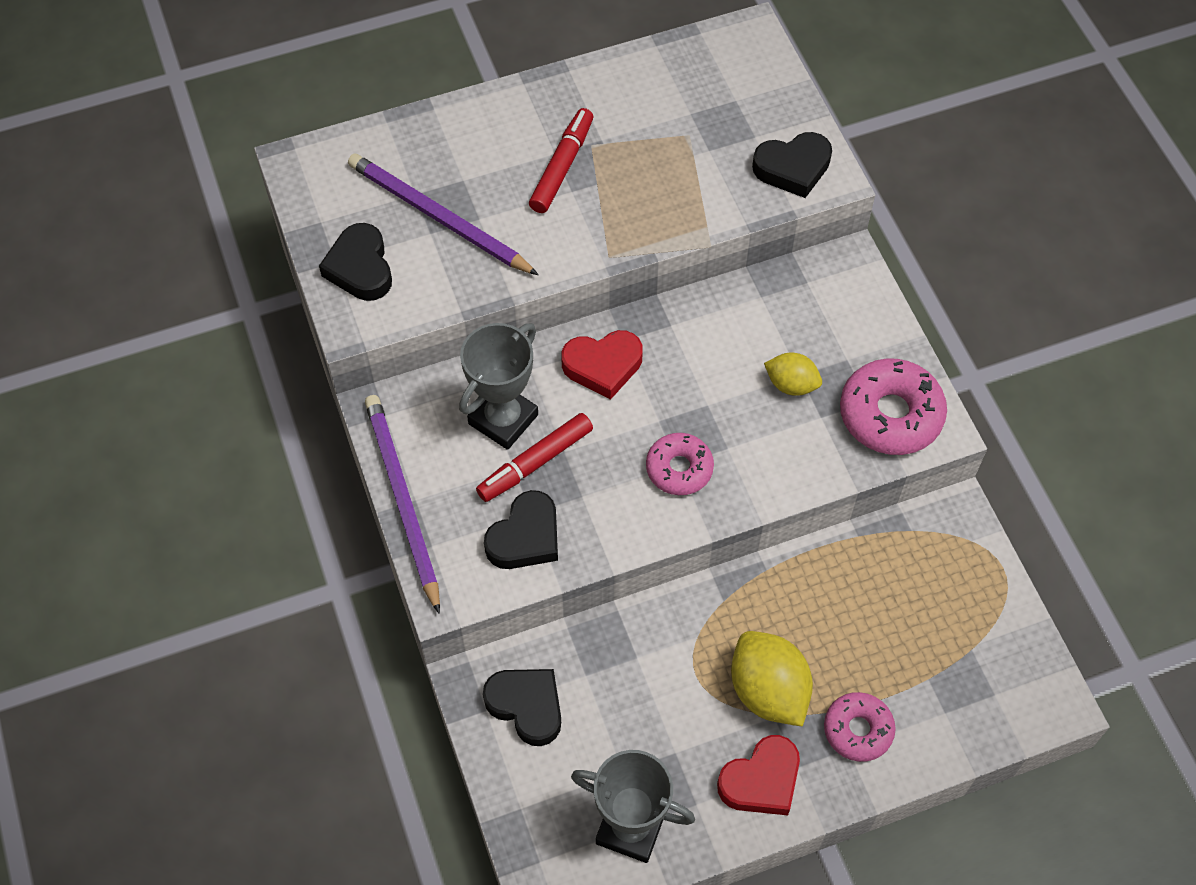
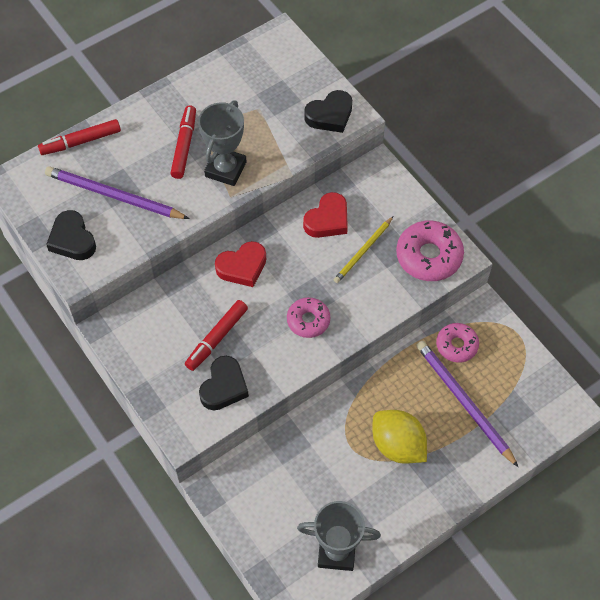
camera: 15 degrees left, 0 degrees up
(402, 500) = (139, 382): purple pencil -> purple pencil (464, 402)
(413, 128) = (80, 141): none -> red marker
(503, 419) = (188, 315): grey trophy -> grey trophy (225, 169)
(526, 706) = (251, 493): black heart -> none
(761, 780) = (408, 501): red heart -> red heart (327, 220)
(791, 384) = (363, 251): yellow lemon -> yellow pencil
(858, 730) = (458, 455): pink donut -> pink donut (456, 345)

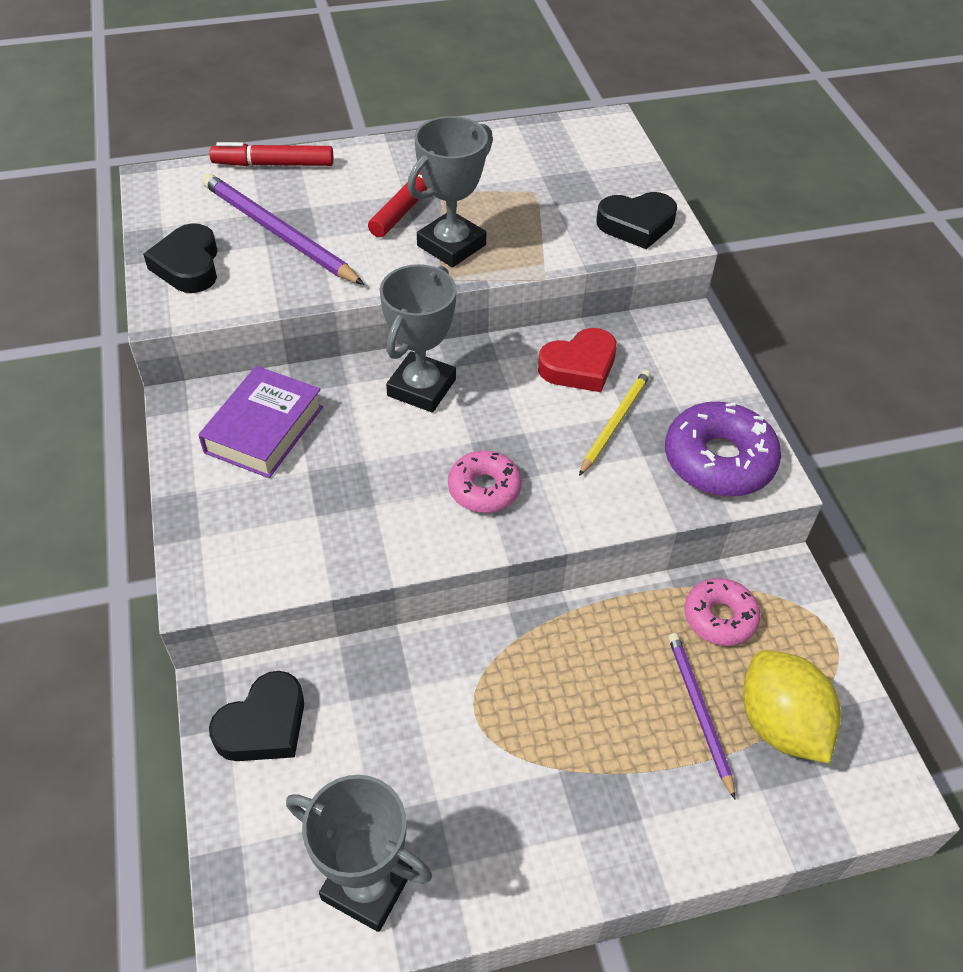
camera: 20 degrees right, 10 degrees down
(165, 327) = (264, 429): none -> purple book
(217, 338) = (332, 468): red marker -> none
(224, 387) = (304, 538): black heart -> black heart (263, 725)
(242, 267) = (421, 388): red heart -> grey trophy
(363, 251) = (615, 422): yellow pencil -> yellow pencil turned 150 degrees clockwise
(397, 445) = (555, 741): yellow lemon -> yellow lemon (780, 724)
(429, 256) = (718, 460): pink donut -> purple donut
(464, 402) = (699, 711): purple pencil -> purple pencil, size x0.62

